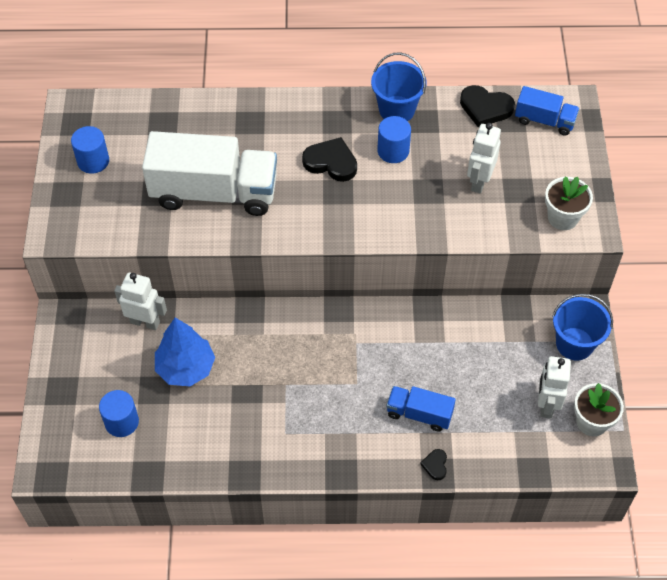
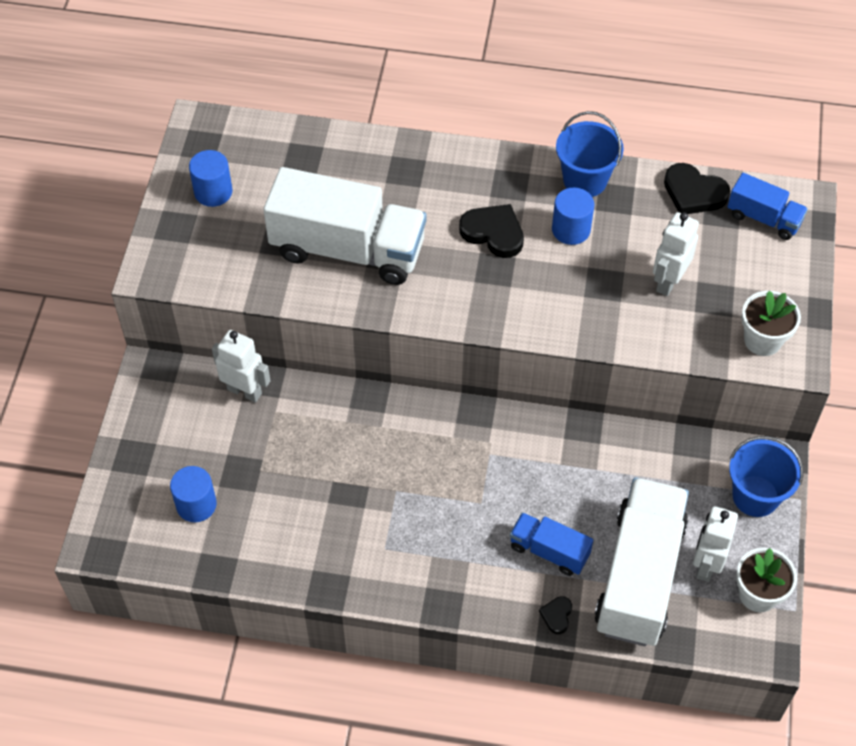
camera: 10 degrees right, 0 degrees up
(185, 368) = (282, 453): blue tree -> none
(495, 422) = (639, 576): none -> white truck

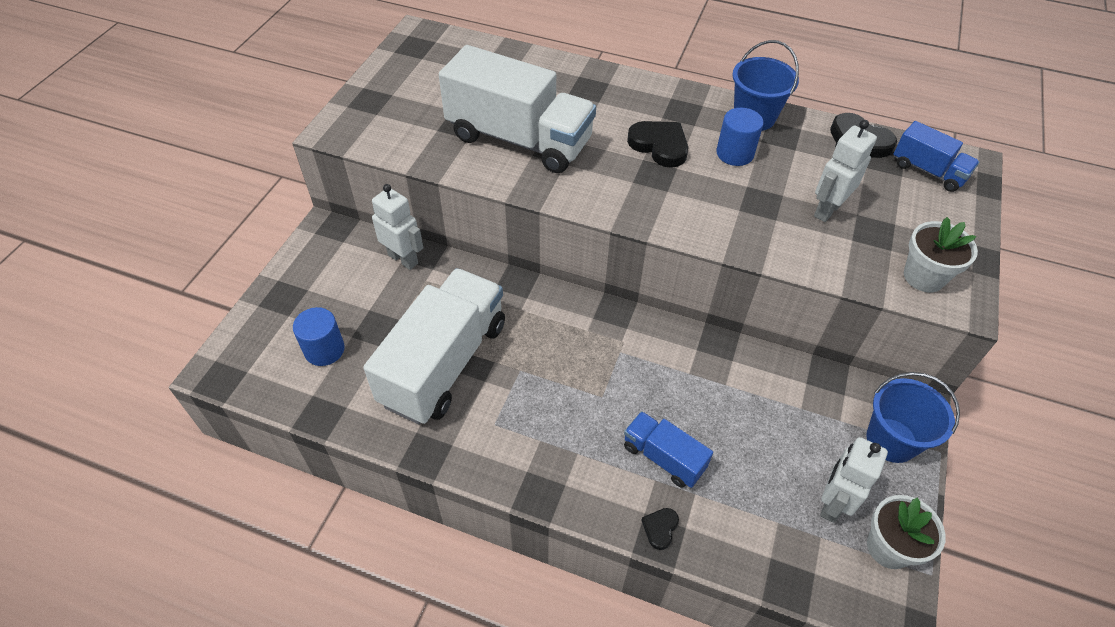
camera: 10 degrees right, 5 degrees down
(213, 192) = (412, 80): blue cylinder -> none
(639, 576) = (756, 502): white truck -> white truck (444, 363)

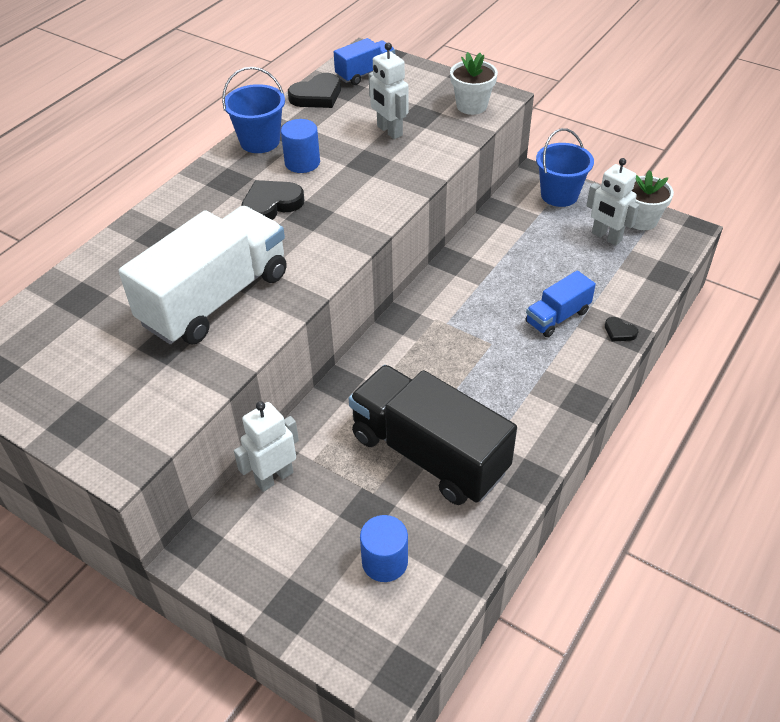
camera: 75 degrees left, 5 degrees down
(444, 363) = (429, 454): white truck -> black truck

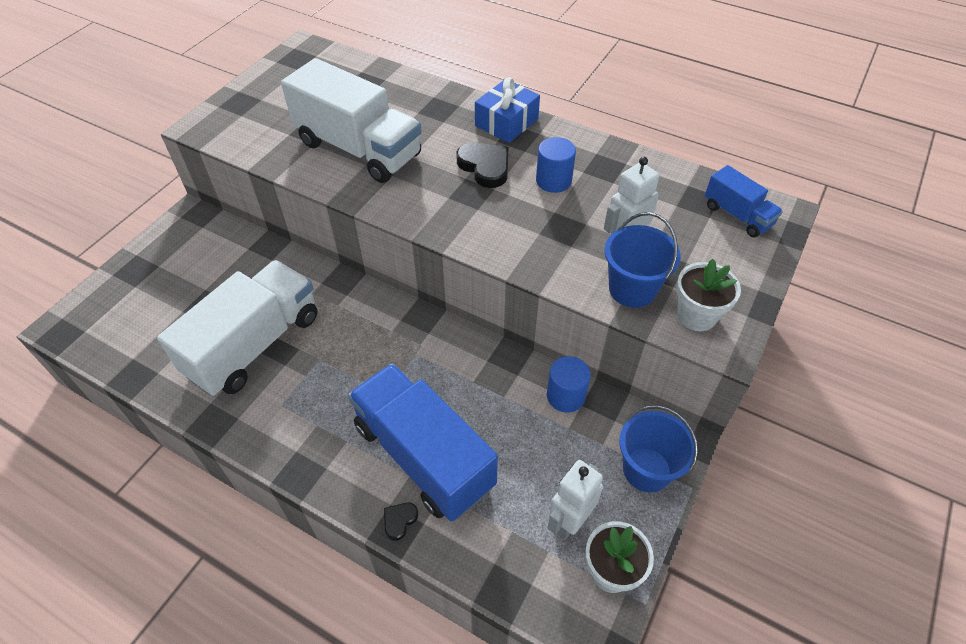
camera: 85 degrees right, 5 degrees up
(202, 187) = (506, 122): none -> blue gift
(260, 141) = (584, 149): blue bucket -> blue bucket (632, 289)
(274, 477) = (249, 248): white robot -> none
(317, 95) = (678, 180): black heart -> none
(385, 562) = (155, 320): blue cylinder -> blue cylinder (565, 396)
(429, 454) = (254, 345): black truck -> white truck
(557, 317) = (423, 456): blue truck -> blue truck, size x2.01

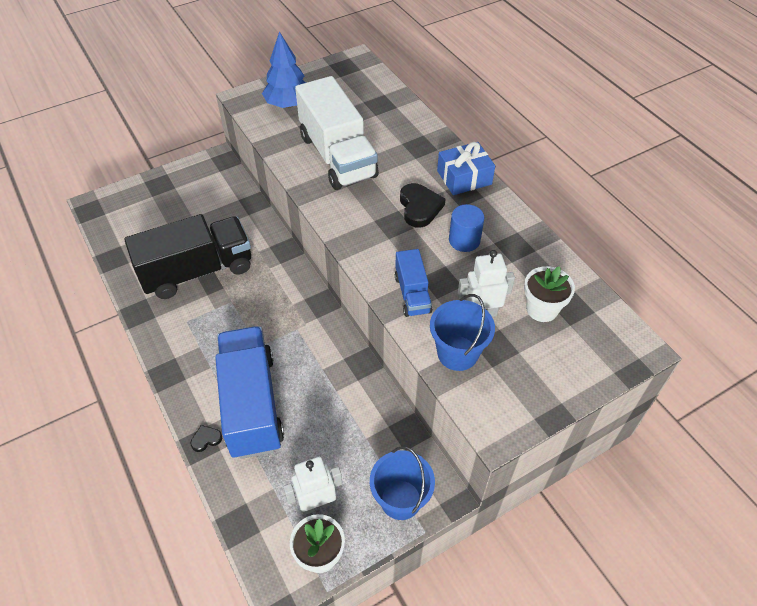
camera: 30 degrees right, 0 degrees up
(254, 345) = (197, 271): white truck -> black truck
(260, 116) = (288, 104): none -> blue tree
(565, 396) = (381, 413): blue cylinder -> none
(696, 315) = (492, 398): white flower pot -> white flower pot (542, 309)
(737, 215) = (596, 334): blue truck -> blue truck (412, 294)

